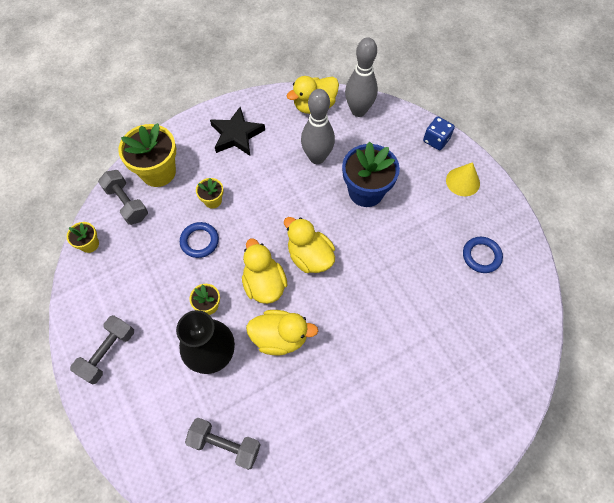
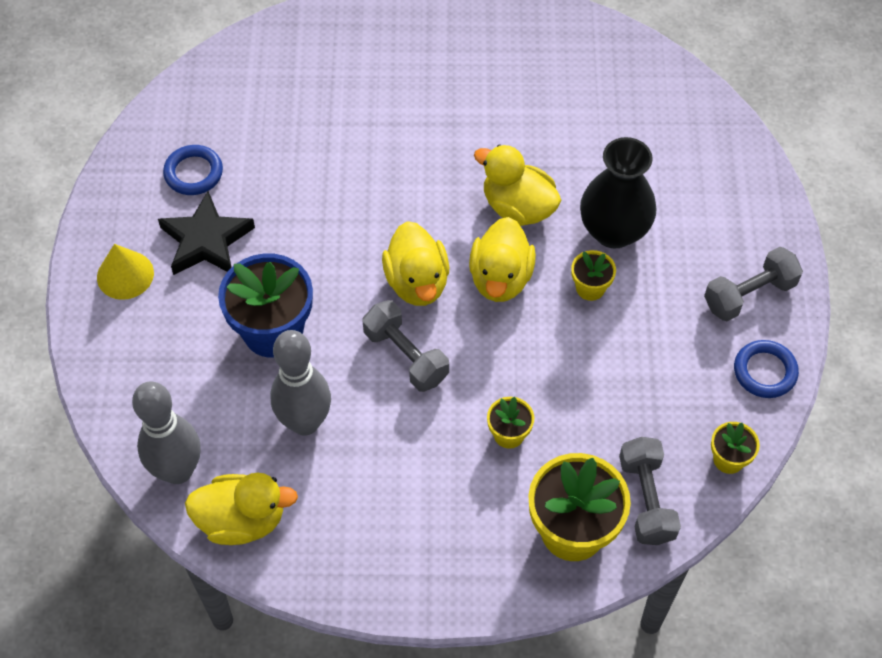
camera: 150 degrees left, 5 degrees down
(199, 241) = (560, 381): blue ring -> blue ring (765, 371)
(225, 444) = (643, 135): grey dumbbell -> grey dumbbell (406, 356)
(237, 135) = (407, 533): black star -> black star (206, 240)
(436, 140) = (104, 355): blue dice -> none

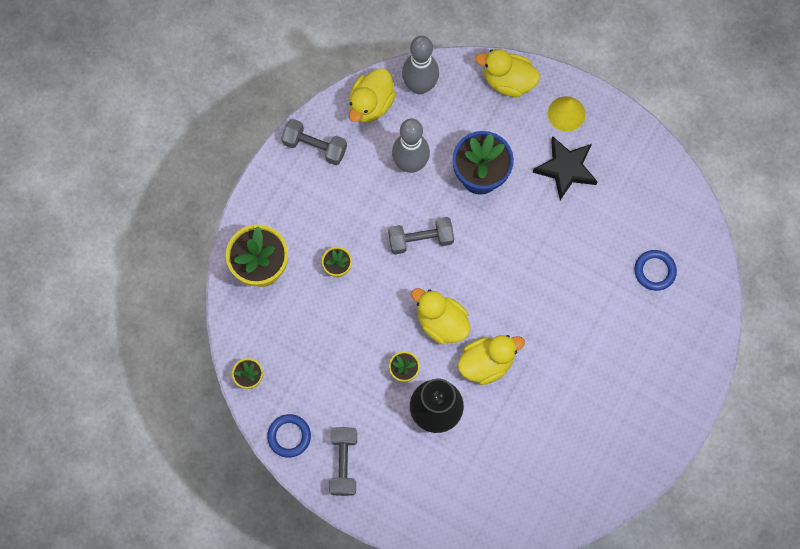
camera: 120 degrees right, 15 degrees up
(193, 173) = (622, 184): blue ring -> blue ring (654, 271)
(417, 282) = (466, 273): yellow duck -> yellow duck (508, 81)
(646, 499) = (254, 317): grey dumbbell -> grey dumbbell (315, 146)

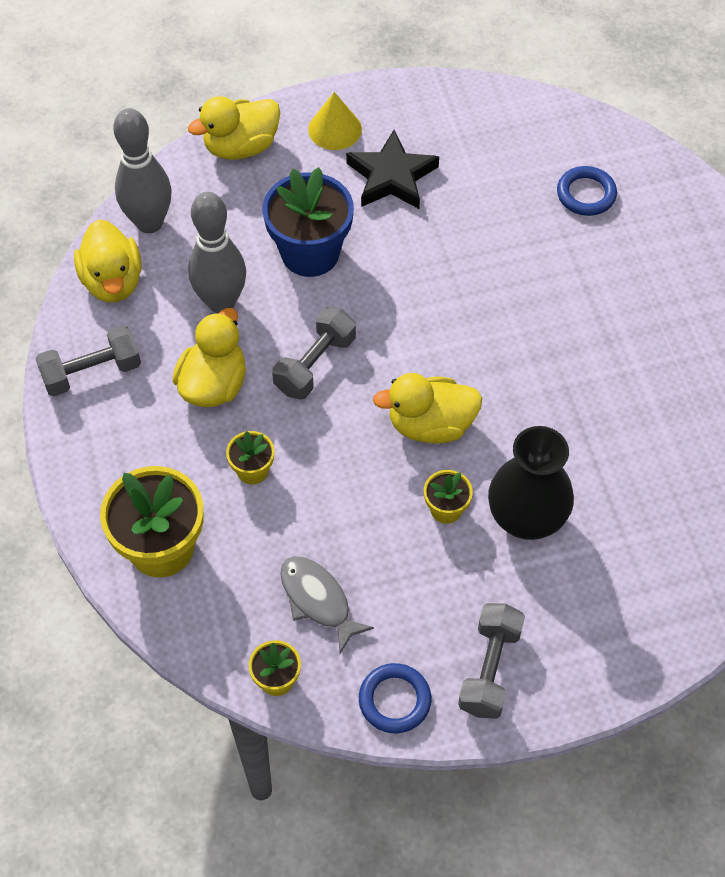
camera: 45 degrees left, 15 degrees down
(303, 358) = (318, 600): none -> grey fish
(343, 463) = (489, 669): grey dumbbell -> grey dumbbell turned 60 degrees clockwise
(486, 363) = (523, 422): yellow duck -> yellow duck (213, 384)

